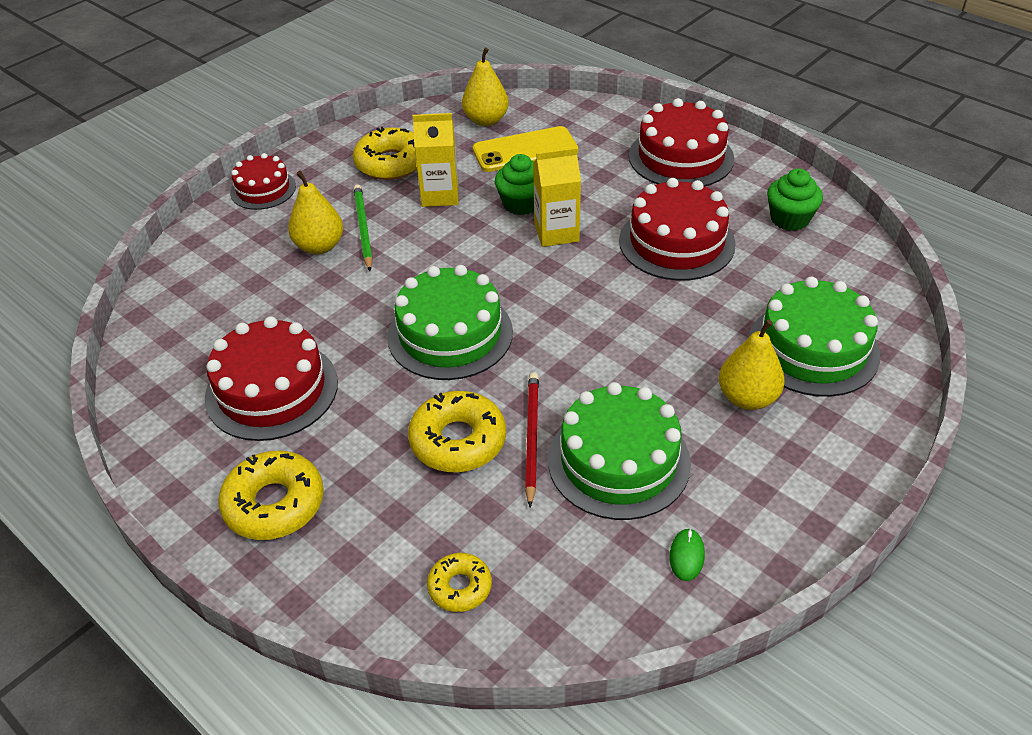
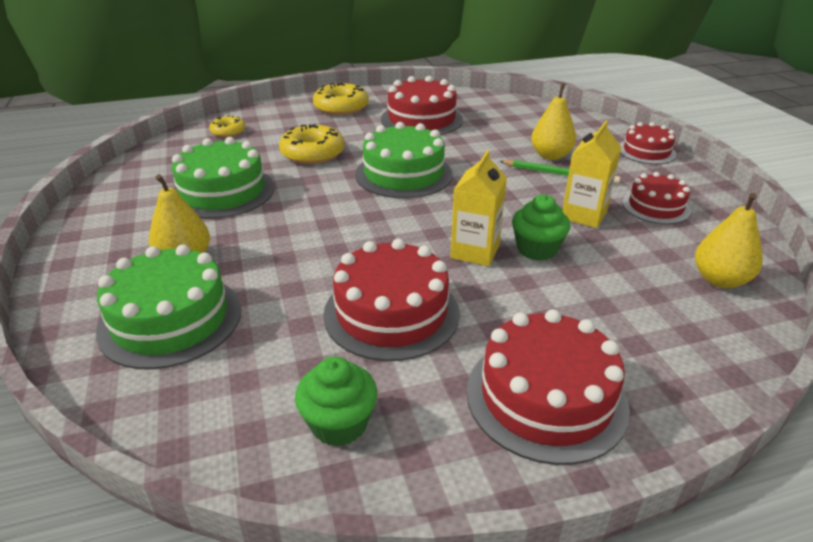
camera: 120 degrees right, 10 degrees down
(391, 163) = (655, 207): yellow donut -> red cake
(525, 150) = (637, 284): yellow phone -> none
(531, 437) = (282, 173): red pencil -> none
(686, 556) = (136, 187): green mouse -> none

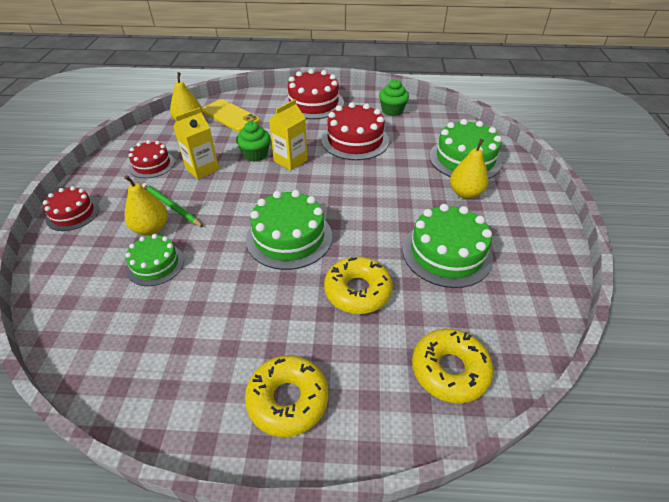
camera: 160 degrees left, 10 degrees up
(228, 132) = (449, 370): yellow donut -> yellow donut, size x1.71
(421, 119) = (208, 329): red cake -> none
(509, 138) = (155, 264): none -> green cake
(673, 312) = (230, 116): none -> yellow phone

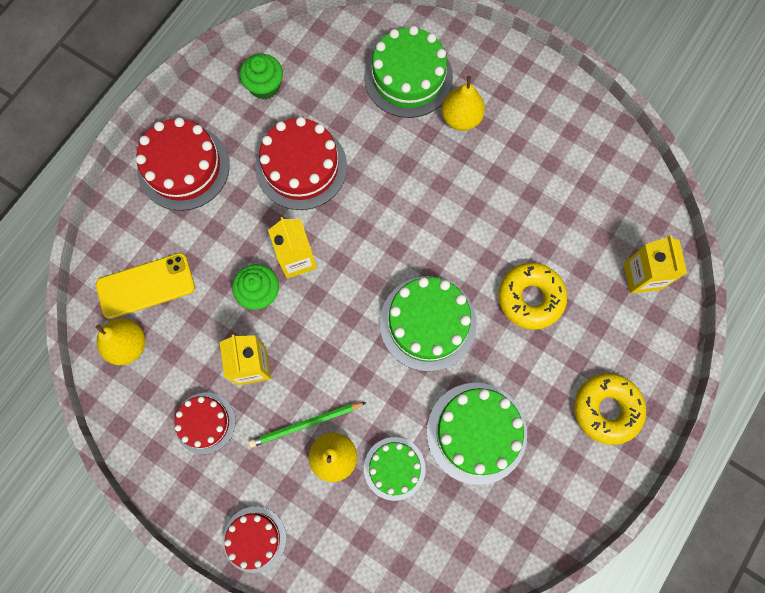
camera: 60 degrees left, 30 degrees up
(447, 253) = (529, 194): green cake -> green cake (476, 432)
(449, 370) = (642, 276): yellow donut -> yellow carton

